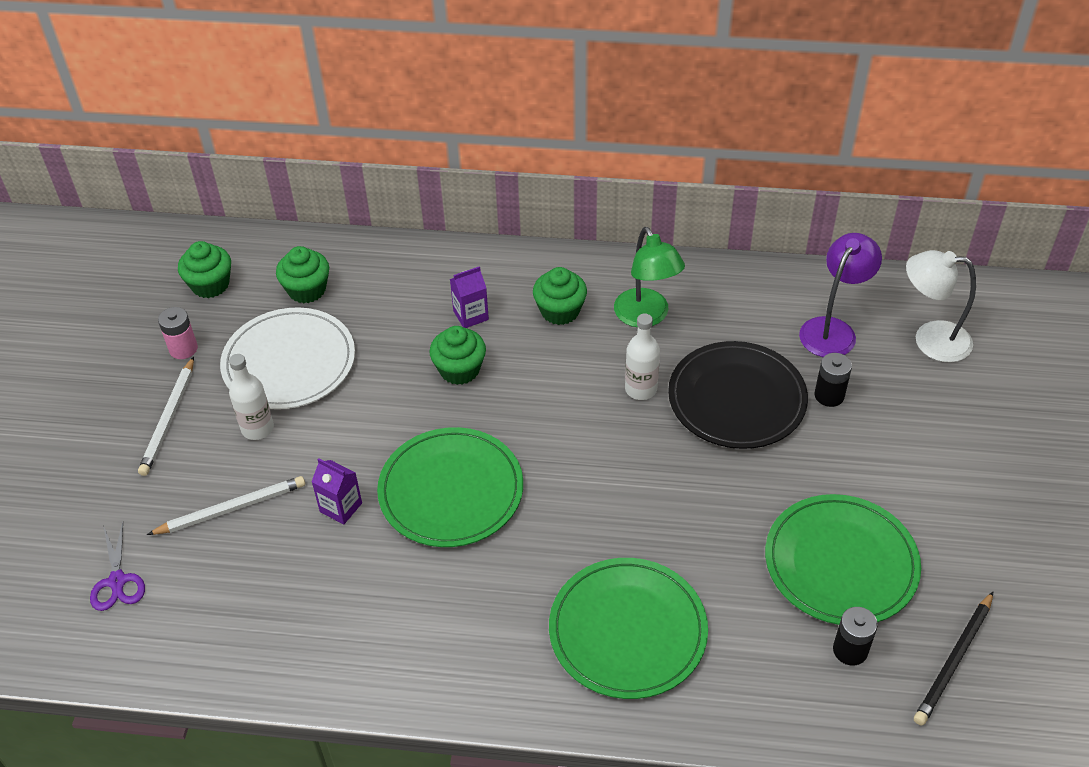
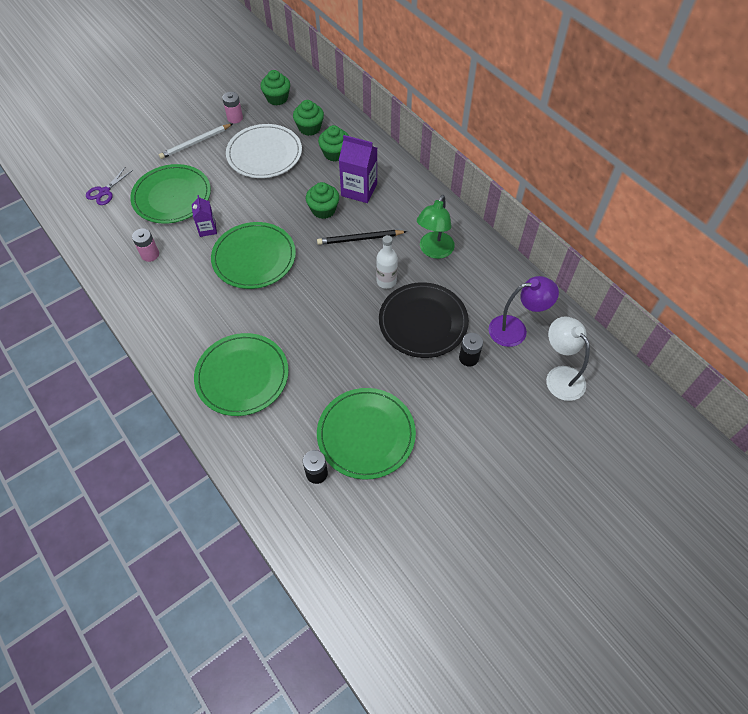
camera: 45 degrees right, 10 degrees up
(231, 508) = (172, 196): white pencil -> green plate
(257, 428) = (219, 172): white bottle -> none
(305, 601) = (150, 254): none -> pink battery
(471, 315) = (359, 190): purple carton -> purple carton, size x1.72
(560, 311) = (399, 218): green cupcake -> green cupcake (335, 153)
(954, 661) = (354, 524): black pencil -> black pencil (360, 239)

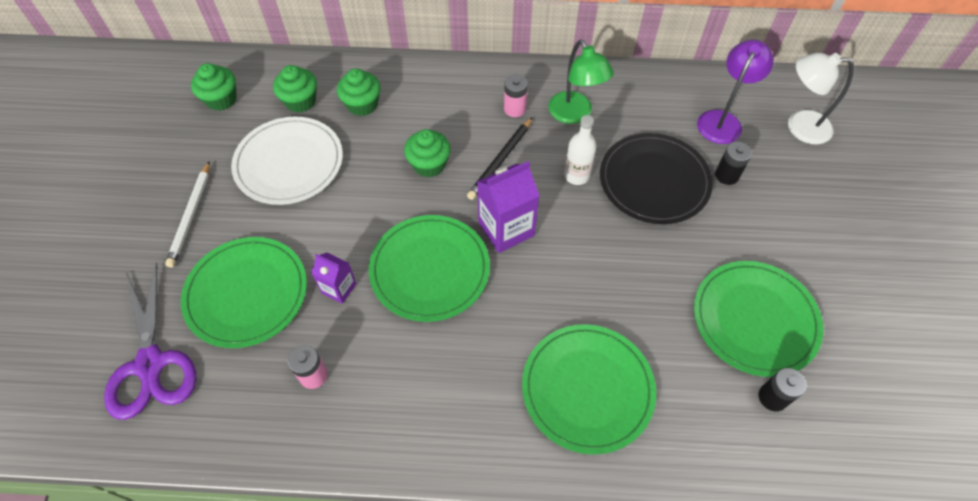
camera: 50 degrees left, 0 degrees up
(104, 192) = (151, 364): purple scissors -> purple scissors, size x1.90
(235, 118) = (201, 154): pink battery -> pink battery (514, 109)
(359, 190) = (434, 118): purple carton -> purple carton (506, 229)

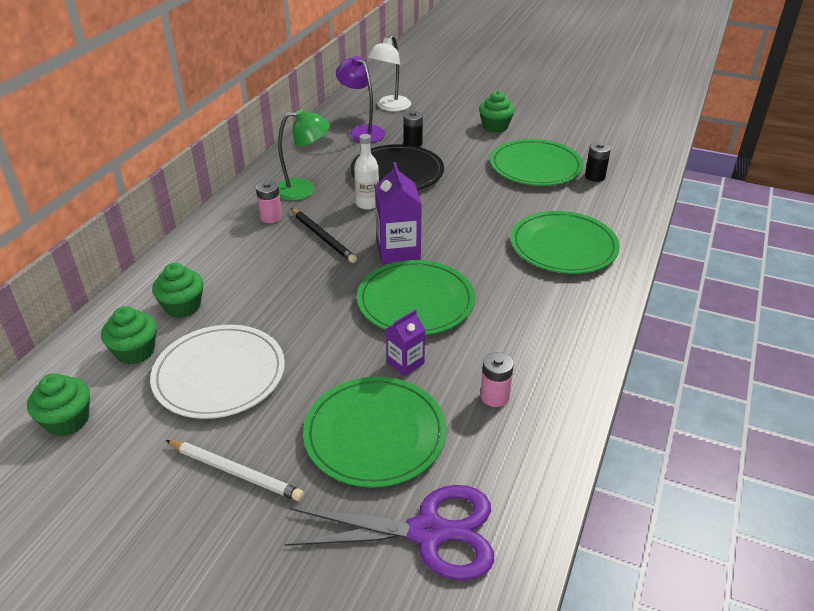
camera: 70 degrees left, 20 degrees down
(429, 164) = (296, 278): green cupcake -> green cupcake (495, 126)

